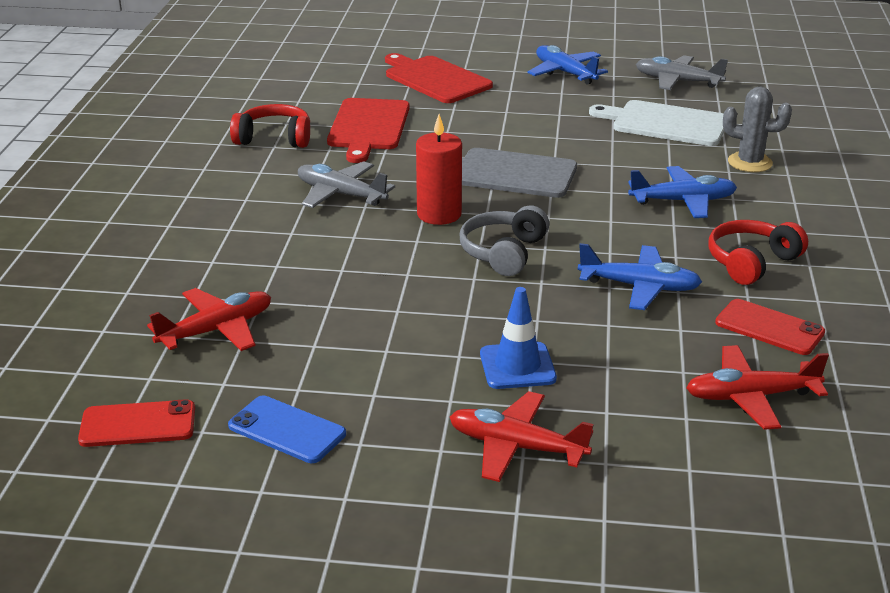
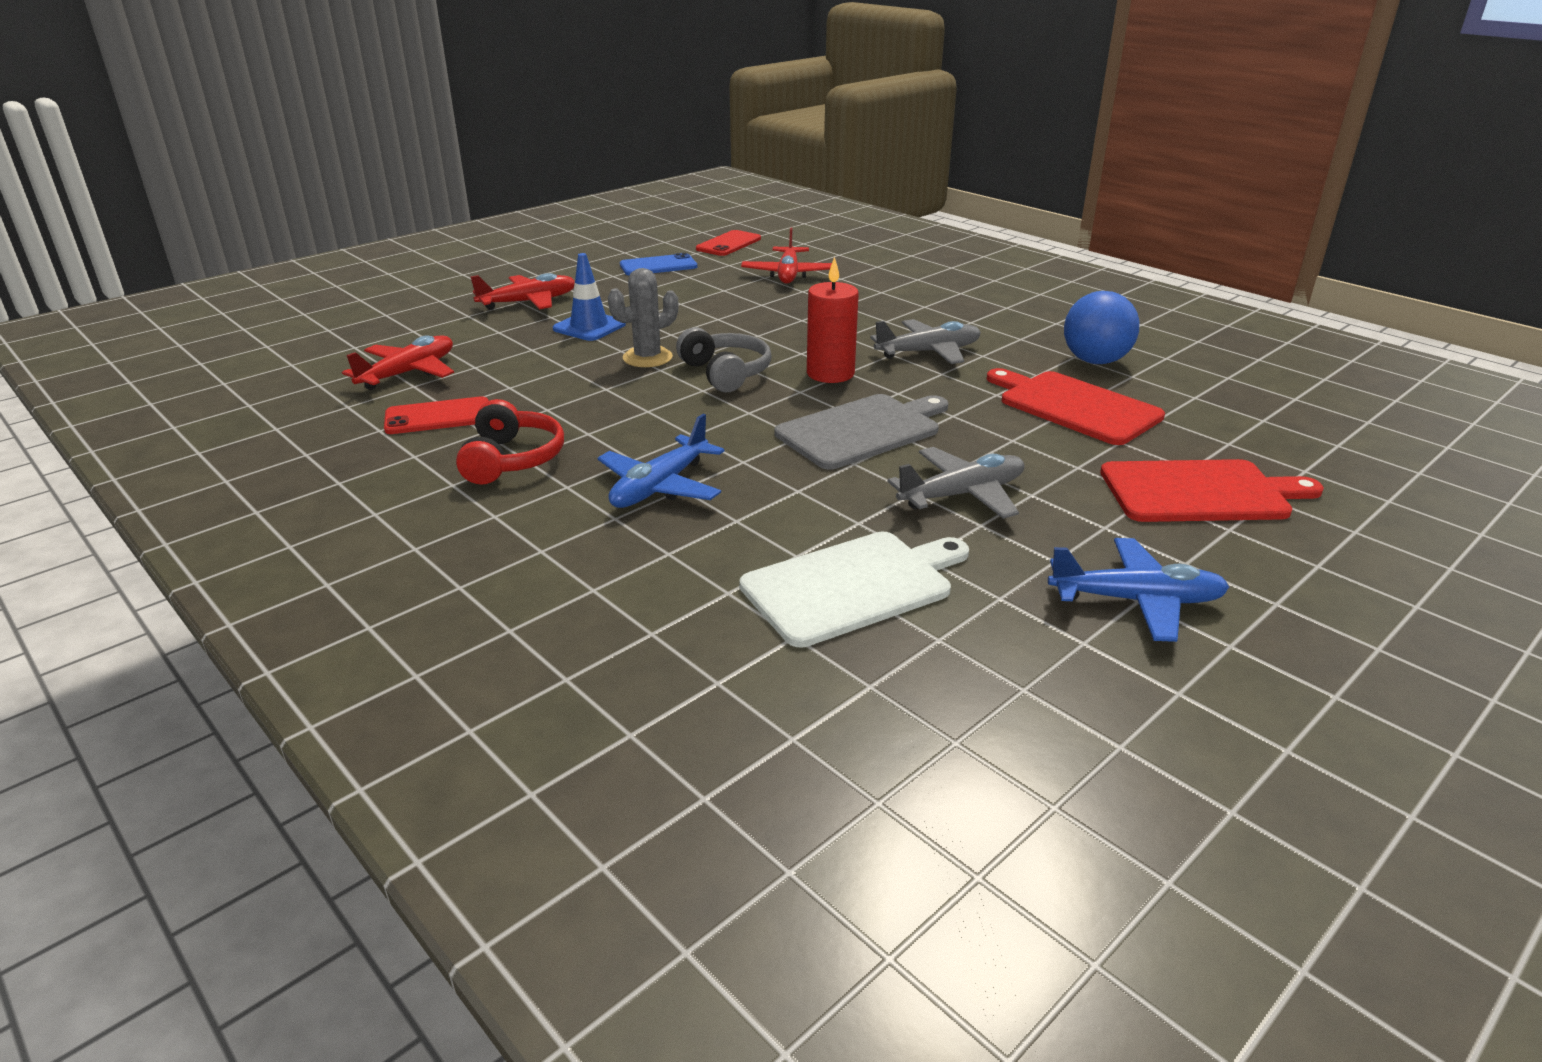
camera: 130 degrees right, 0 degrees up
(274, 138) = (1095, 361): red headphones -> blue ball
(640, 287) = (582, 398): blue plane -> none
(677, 81) = (992, 692): grey plane -> grey plane (962, 494)
(750, 162) = (661, 580): grey cactus -> grey cactus (647, 358)

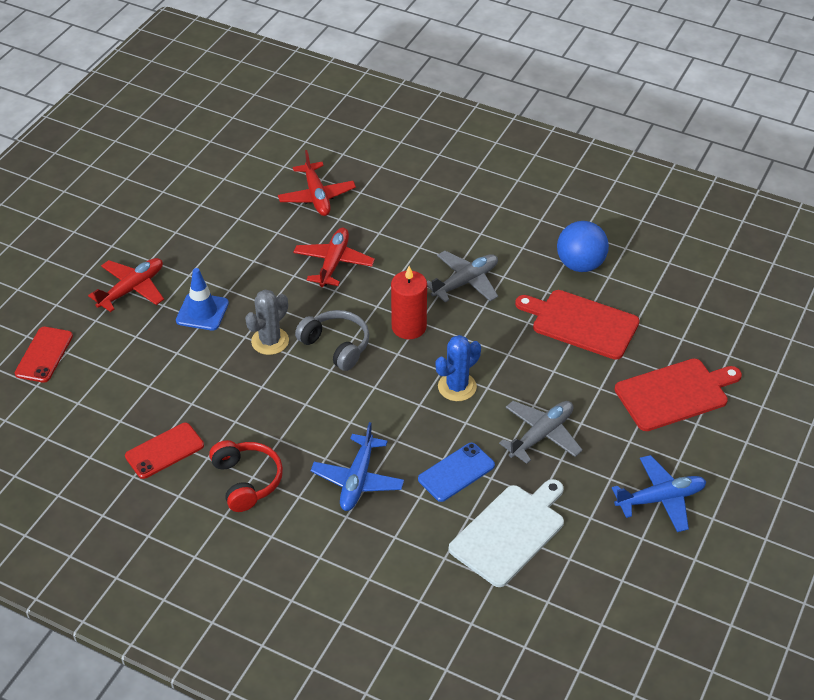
camera: 20 degrees left, 15 degrees up
(408, 373) = (105, 407): red plane -> red plane (333, 263)
(658, 266) = (204, 208): blue phone -> blue phone (456, 472)
(728, 244) = (244, 158): red phone -> red phone (44, 355)
(862, 430) = (457, 387): grey cutting board -> blue cactus

